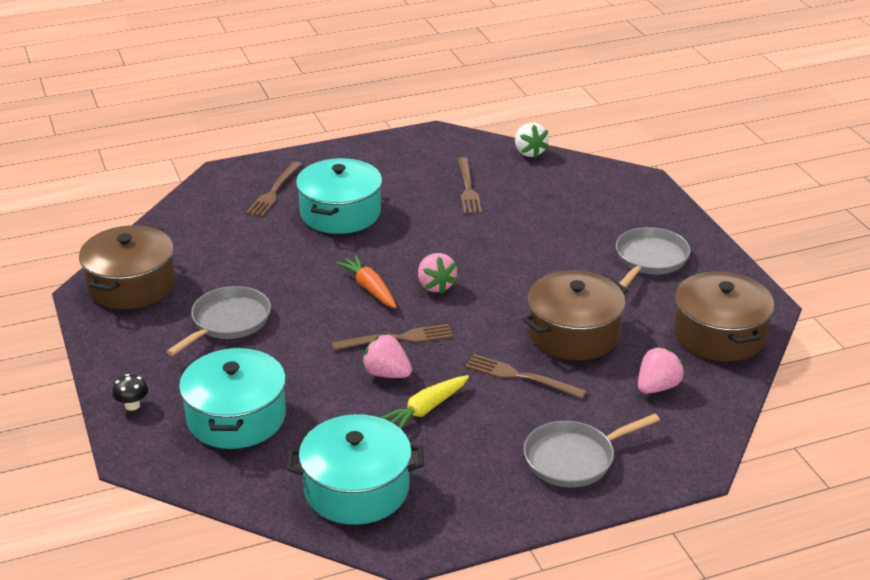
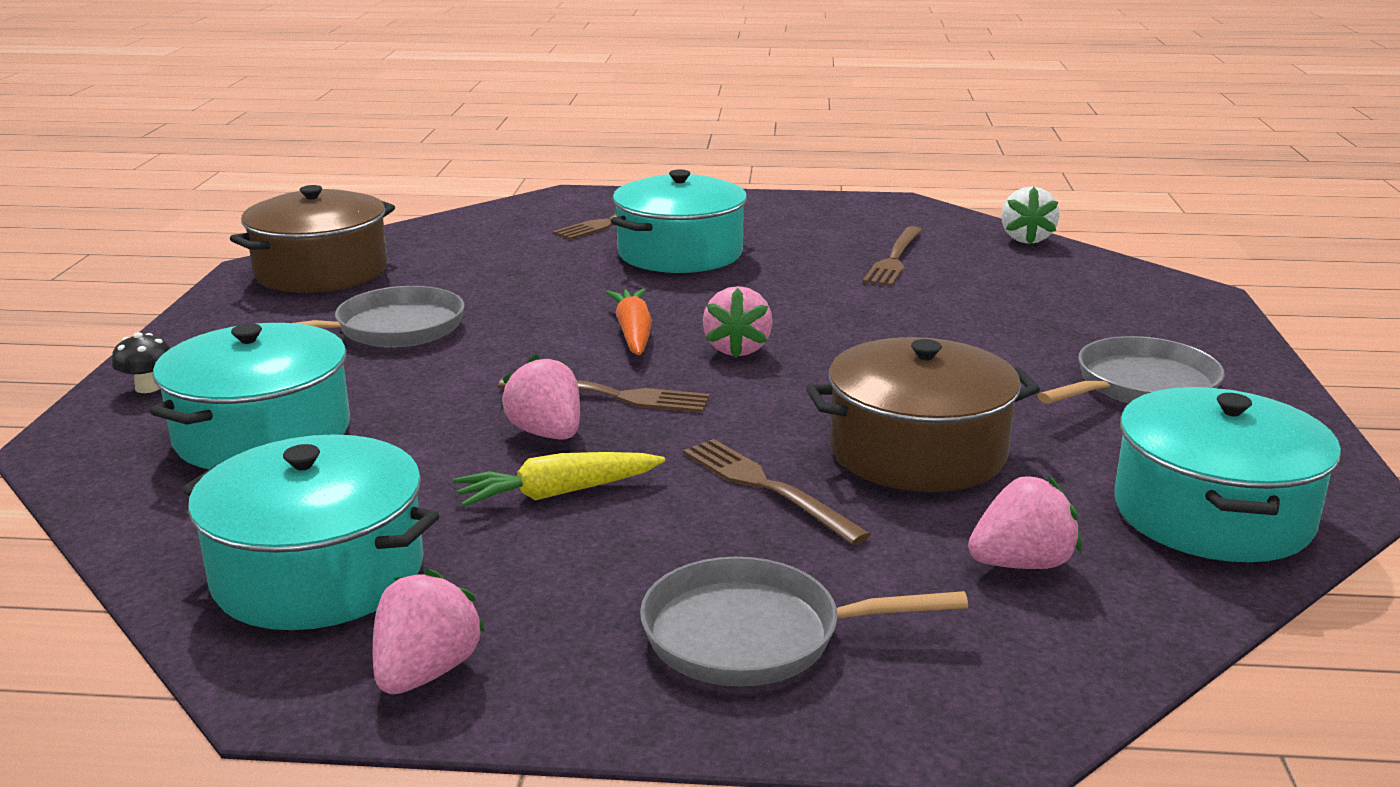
camera: 25 degrees right, 10 degrees down
(454, 520) = (426, 672): none -> pink strawberry
(719, 335) = (1212, 514): brown pot -> turquoise pot

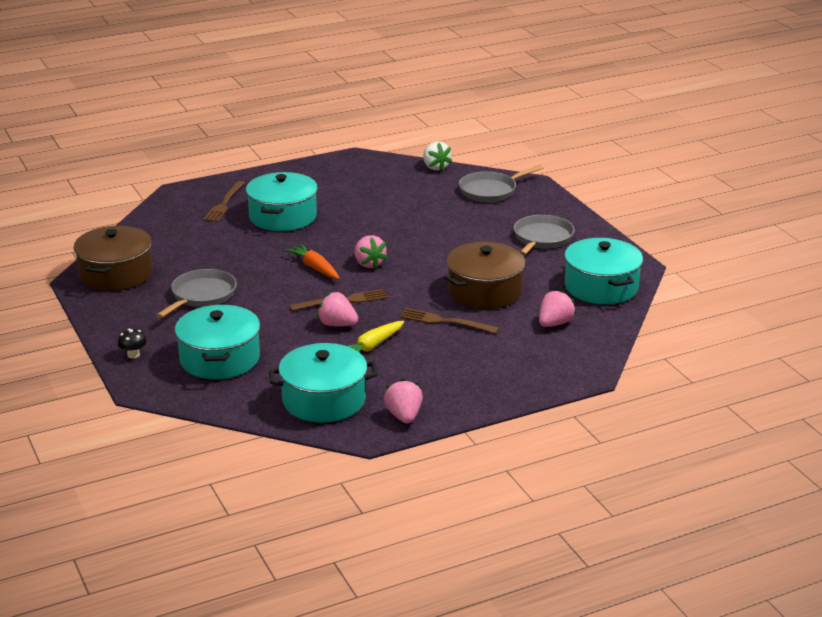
camera: 30 degrees left, 5 degrees up
(753, 635) = (493, 372): grey pan -> grey pan (490, 190)
(894, 259) = (387, 195): brown fork -> none

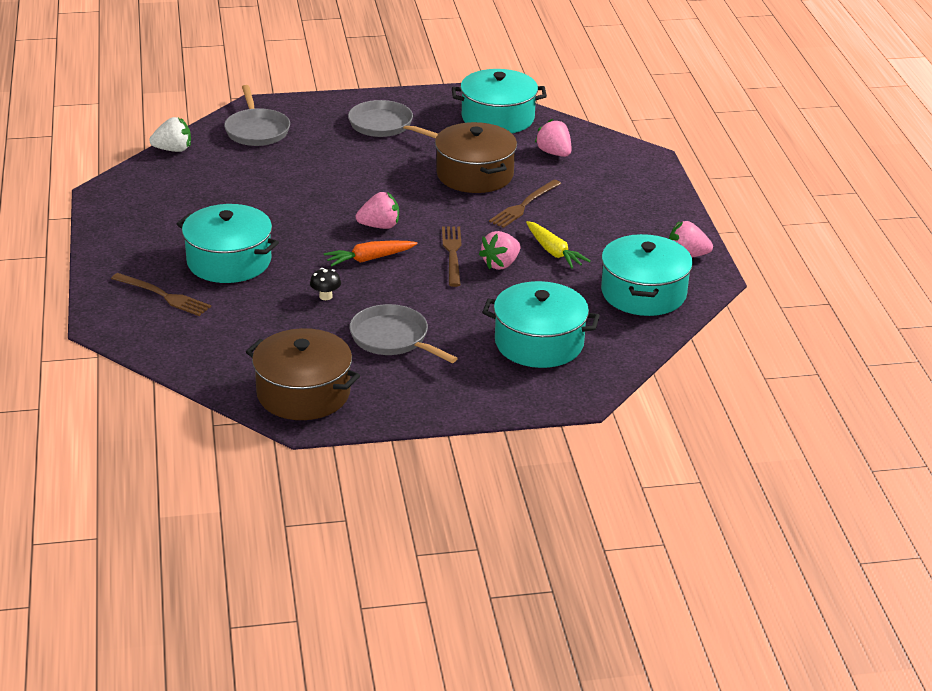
camera: 75 degrees left, 5 degrees up
(133, 355) = (506, 398): black mushroom -> black mushroom (325, 296)

